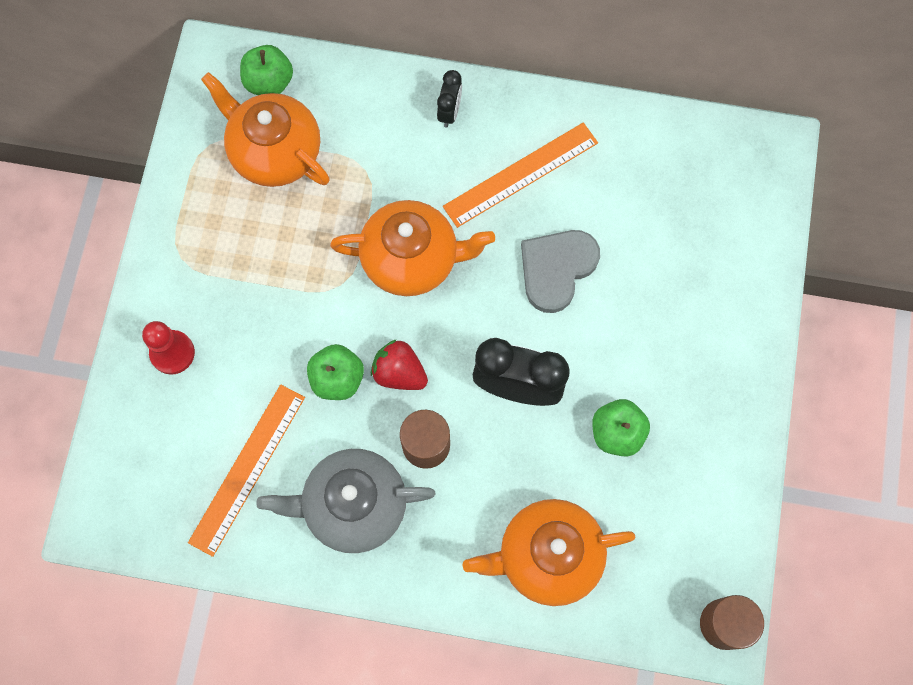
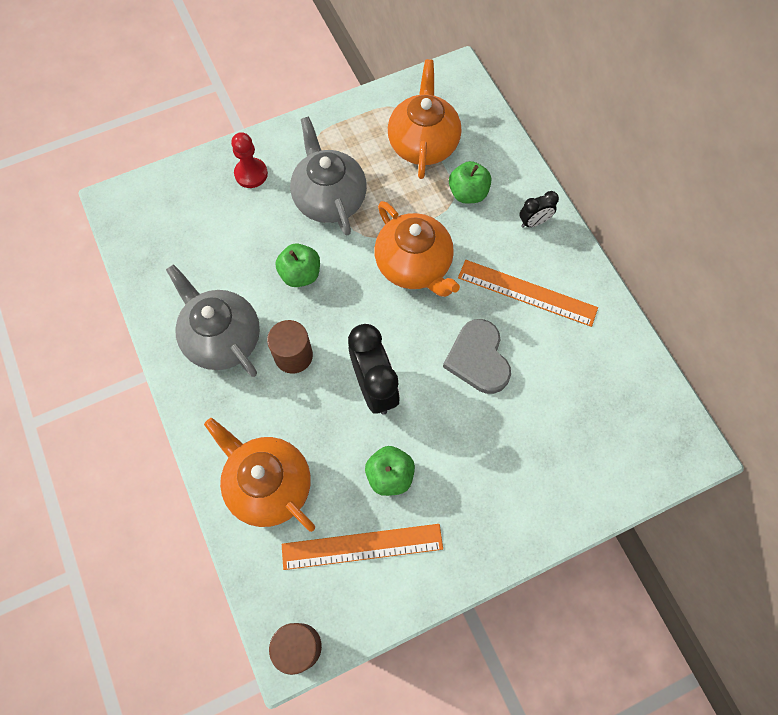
camera: 55 degrees right, 5 degrees down
(247, 469) = (205, 261): orange ruler -> orange ruler (362, 546)
(268, 291) = (329, 198): none -> grey teapot
(269, 82) = (466, 111): green apple -> green apple (468, 193)
(399, 373) = (331, 308): red strawberry -> none
(556, 269) = (478, 358): grey heart -> grey heart turned 105 degrees counterclockwise

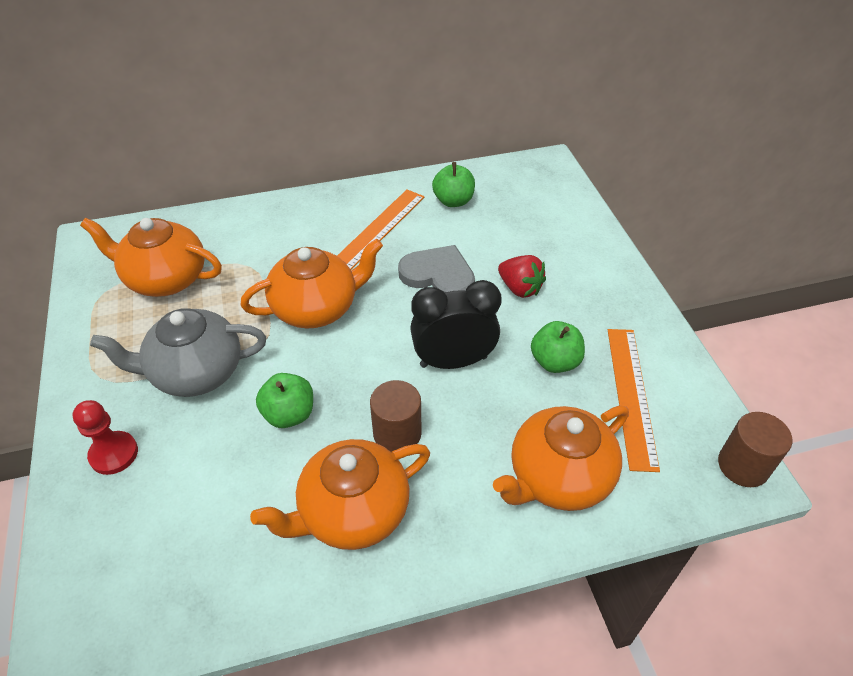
camera: 80 degrees left, 20 degrees down
(222, 338) = (352, 512): grey teapot -> orange teapot
(468, 193) = (247, 253): green apple -> green apple (453, 201)
(477, 436) = (520, 288): none -> red strawberry
(478, 358) = (438, 275): grey heart -> grey heart turned 150 degrees counterclockwise
(534, 222) = (302, 213): black clock -> none

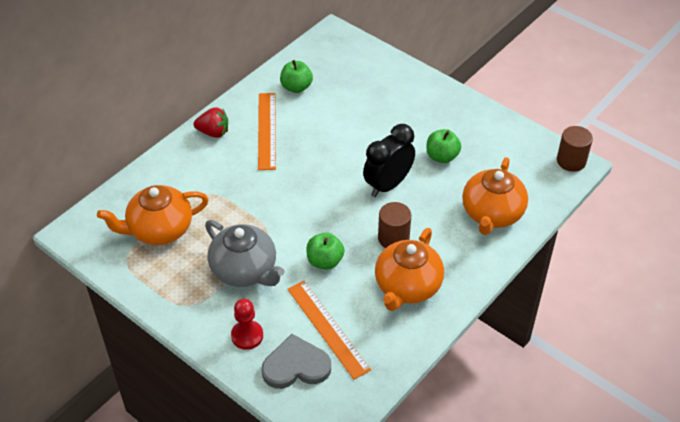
camera: 35 degrees left, 0 degrees up
(195, 372) = (245, 270): grey teapot -> grey teapot turned 90 degrees counterclockwise
(317, 308) = (278, 196): orange teapot -> none
(438, 275) = (333, 140): grey heart -> grey heart (296, 366)
(520, 288) = (387, 124): red strawberry -> red strawberry (213, 132)
(631, 395) = (494, 154): orange ruler -> orange ruler (327, 328)

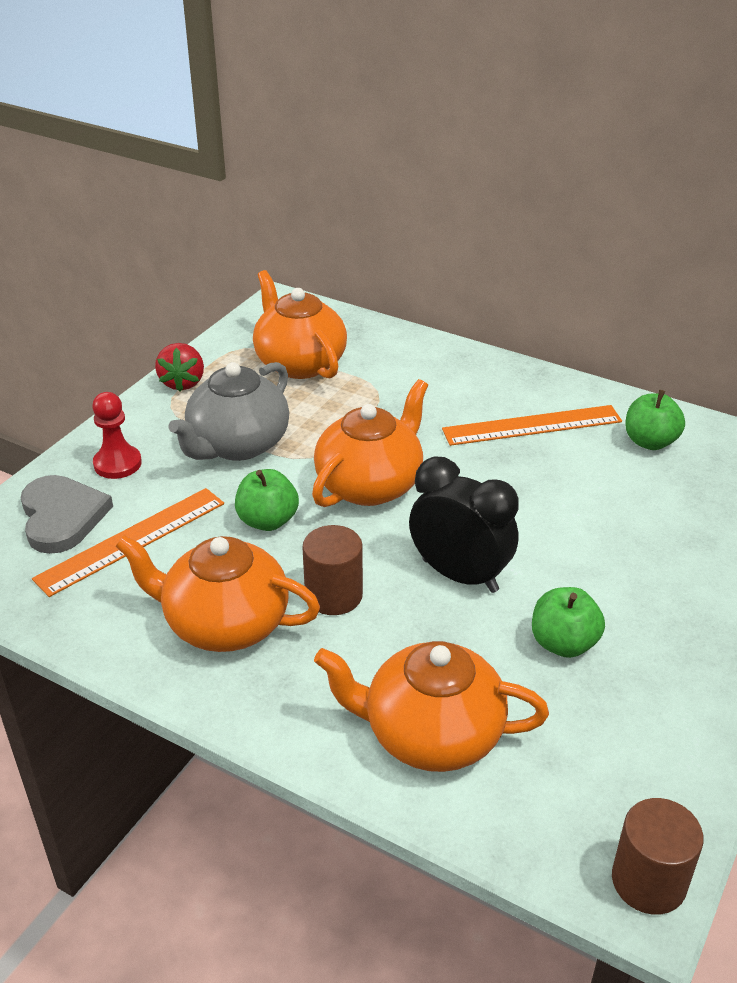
camera: 80 degrees right, 10 degrees down
(213, 132) = (504, 378): red strawberry -> red strawberry (182, 383)
(303, 210) = (370, 485): none -> orange teapot

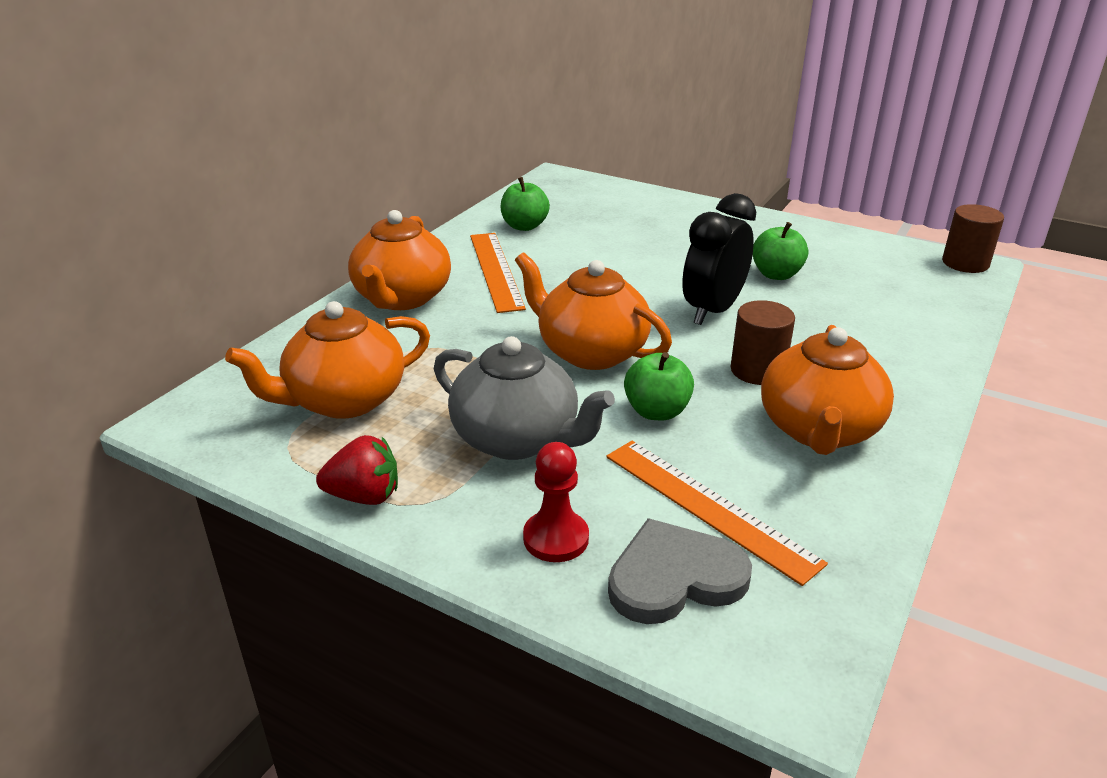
camera: 90 degrees left, 5 degrees down
(430, 734) = (894, 327): orange teapot -> orange teapot (402, 298)

